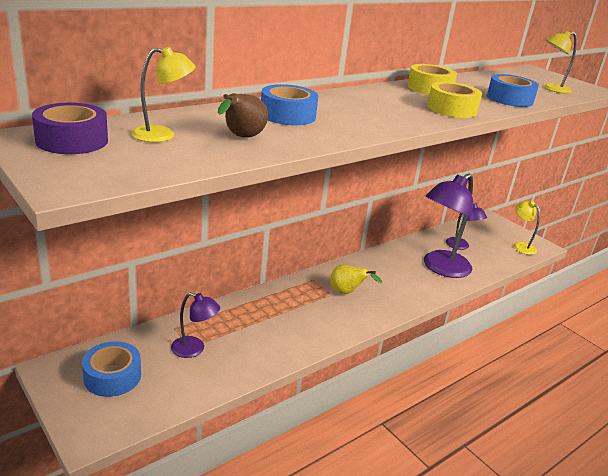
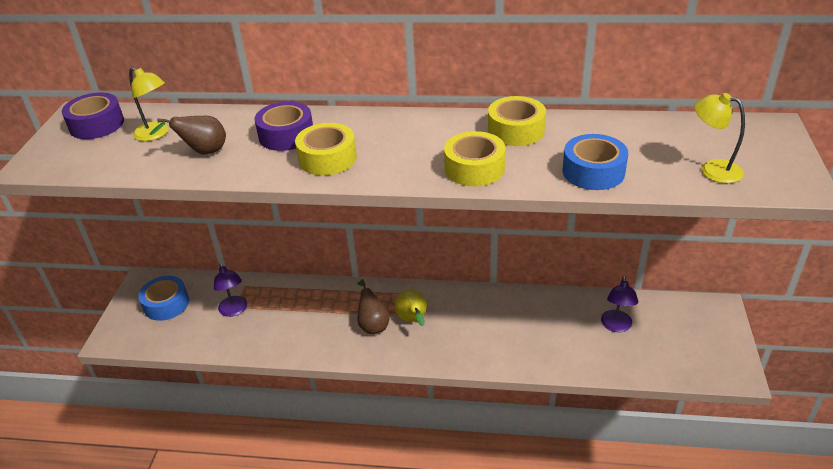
camera: 50 degrees right, 10 degrees up
(287, 115) = (286, 135): blue tape -> purple tape
(324, 307) = (373, 325): none -> brown pear
(351, 122) = (327, 158): none -> yellow tape
(440, 268) = (549, 340): purple lamp -> none
(520, 246) = (702, 361): yellow lamp -> none

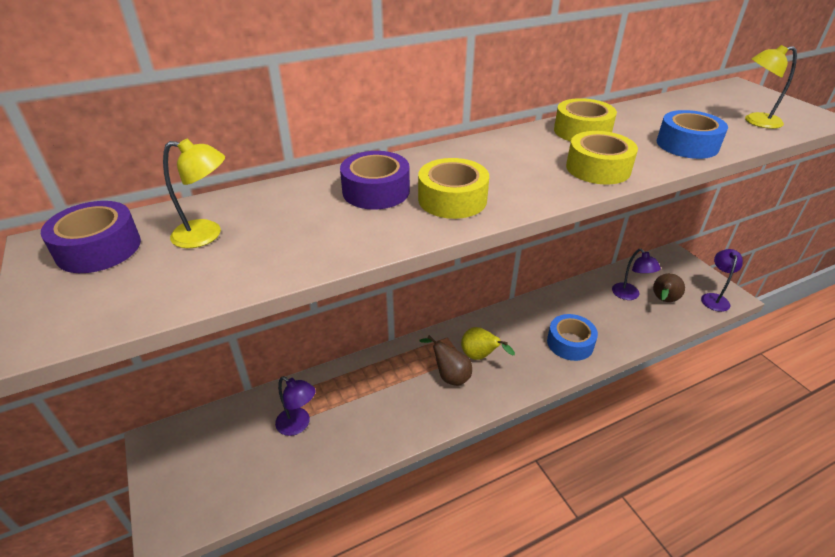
camera: 35 degrees left, 0 degrees up
(166, 304) = (209, 454): blue tape -> blue tape (570, 343)
(203, 152) = (298, 235): brown pear -> brown pear (663, 300)
(712, 367) = (714, 298): none -> purple lamp

